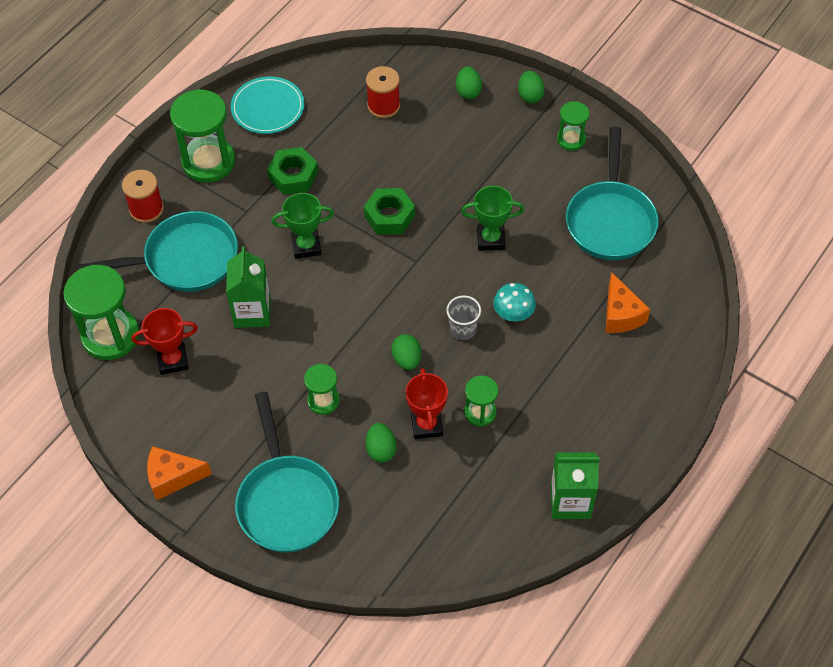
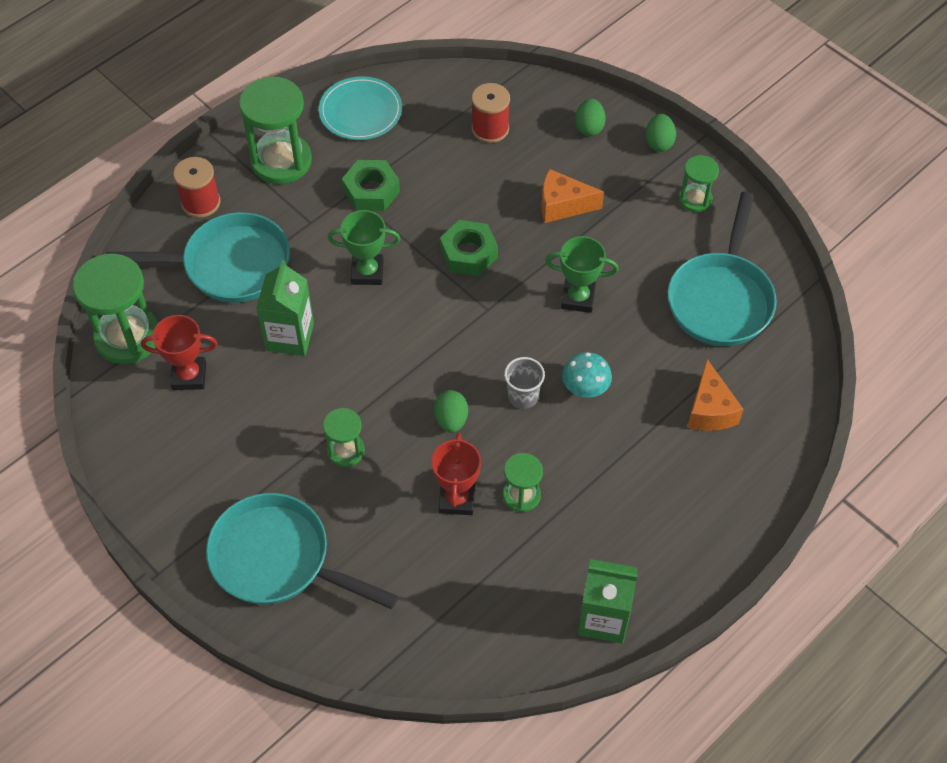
camera: 10 degrees right, 0 degrees up
(172, 477) = (157, 509): orange cheese -> orange cheese (562, 205)
(286, 501) = (278, 559): turquoise pan -> turquoise pan turned 120 degrees clockwise
(381, 450) = (398, 519): green egg -> none

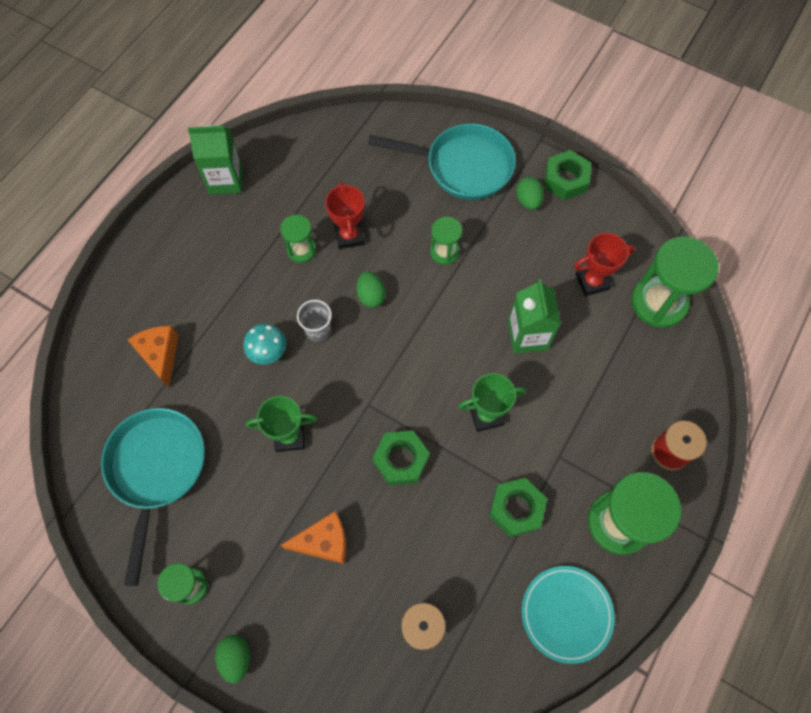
camera: 165 degrees right, 10 degrees up
(154, 508) = (565, 179): none -> green nut
(229, 265) = (610, 391): turquoise pan -> none
(589, 127) = (316, 659): green egg -> green egg (528, 201)

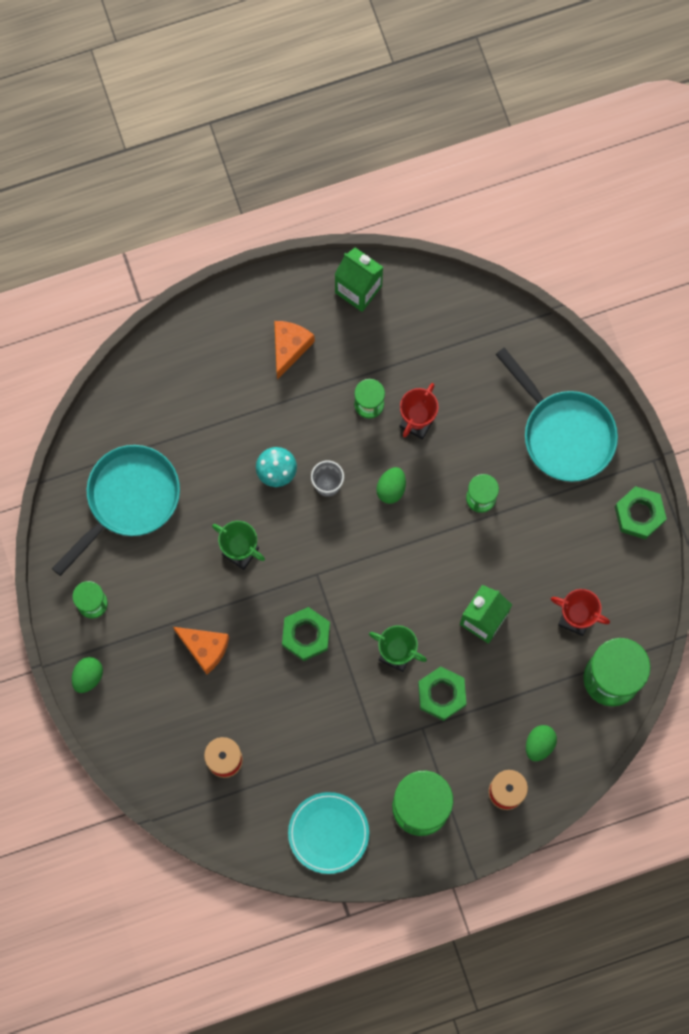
camera: 40 degrees right, 10 degrees up
(160, 355) = (194, 409): orange cheese -> orange cheese (289, 347)
(516, 509) = (357, 737): green nut -> green nut (441, 694)
(528, 201) = (589, 508): green egg -> green egg (539, 744)

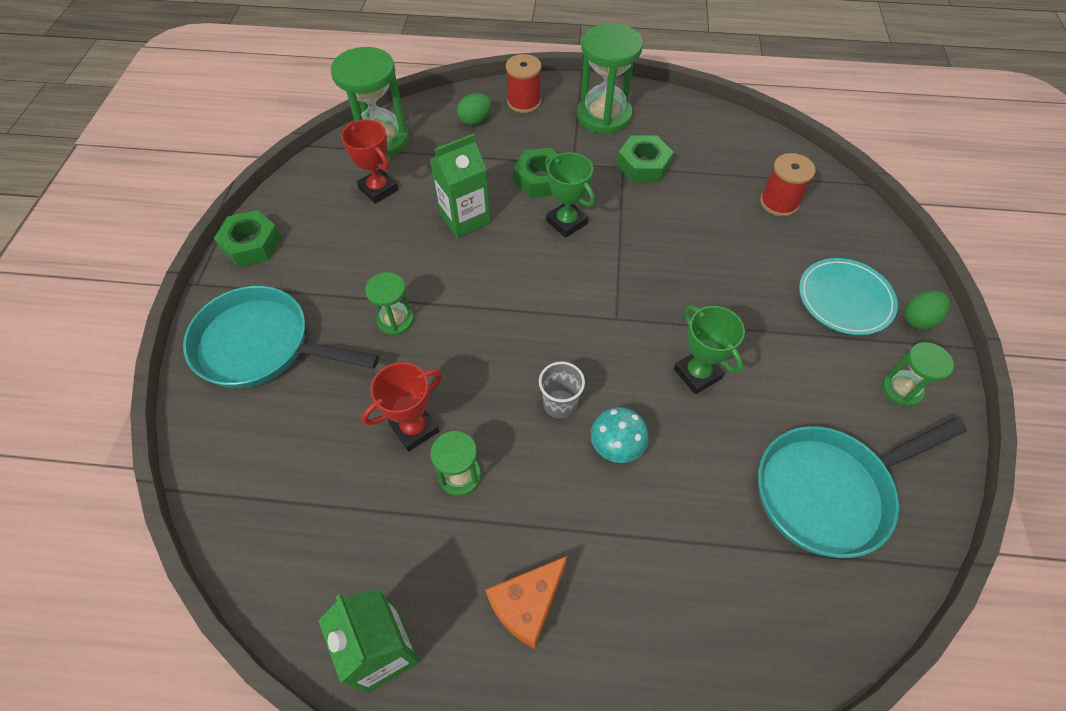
camera: 155 degrees left, 20 degrees down
(205, 648) = (771, 297): orange cheese -> none
(306, 635) = (653, 269): green nut -> green nut (643, 165)
(328, 833) = (696, 125): turquoise plate -> turquoise plate (845, 299)
(391, 488) = (487, 369): green egg -> none
(564, 433) = (261, 346): turquoise pan -> turquoise pan turned 60 degrees counterclockwise

